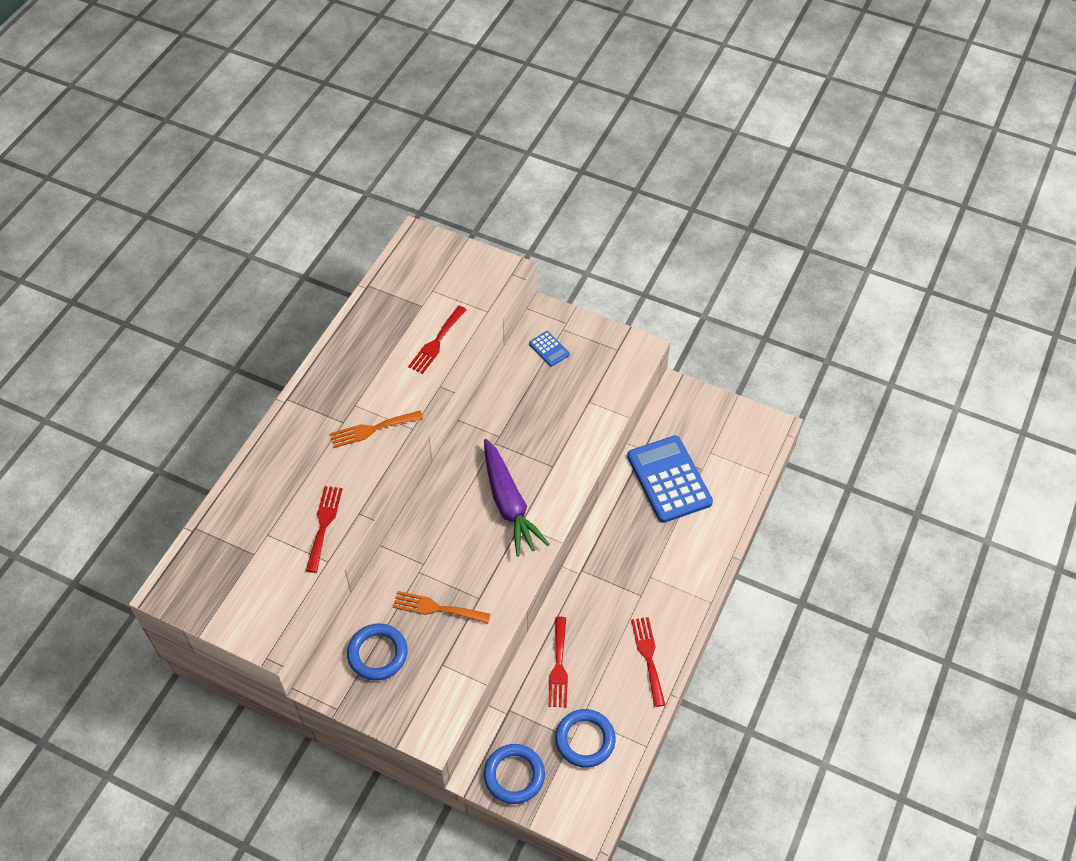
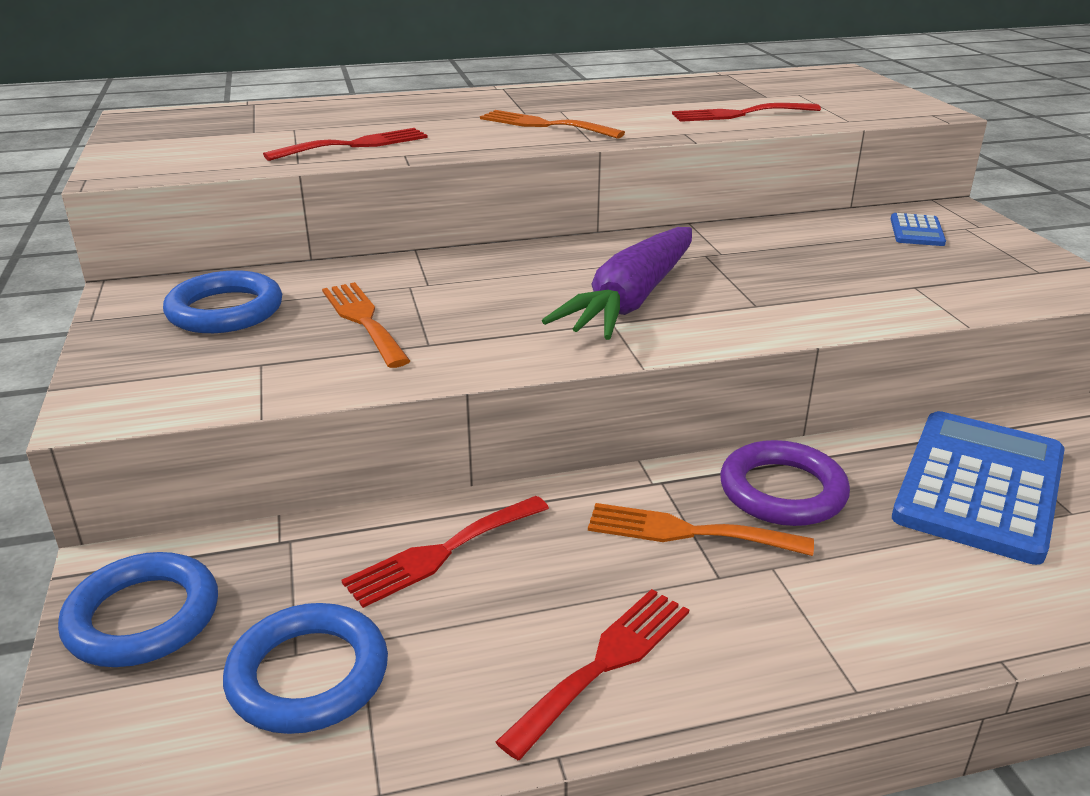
camera: 50 degrees right, 25 degrees down
(613, 586) = (687, 532): none -> orange fork
(619, 538) = (782, 491): none -> purple ring

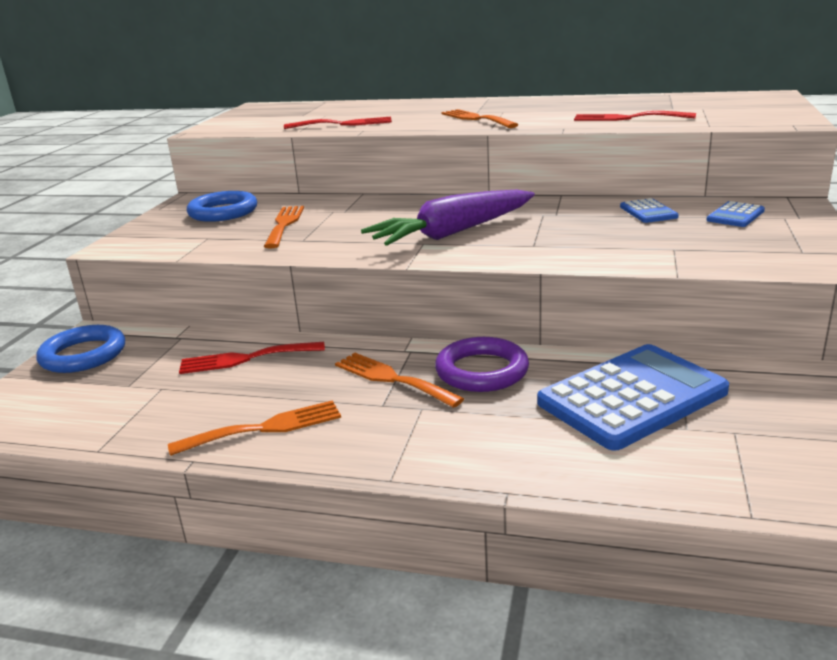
camera: 30 degrees right, 5 degrees down
(308, 675) = (123, 395): blue ring -> none
(604, 663) = (265, 428): red fork -> orange fork
(821, 237) = (648, 212): none -> blue calculator

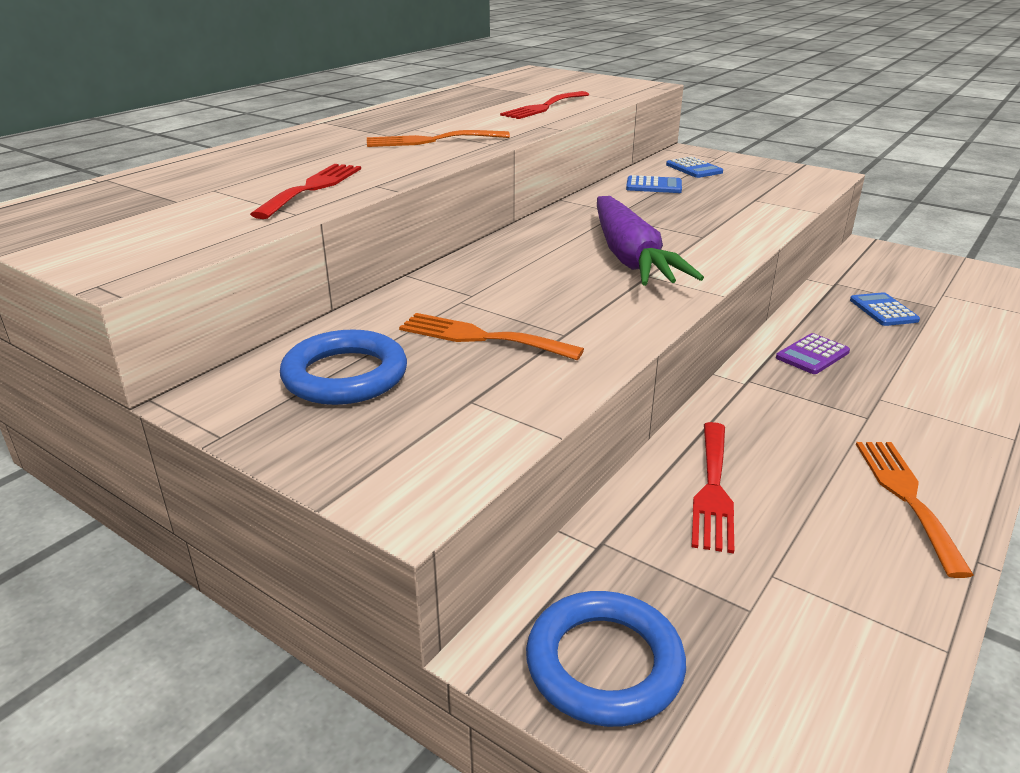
camera: 70 degrees left, 5 degrees up
(392, 379) = (811, 401): orange fork -> none
(482, 371) = (812, 355): purple ring -> purple calculator
(632, 397) = (883, 310): blue calculator -> blue calculator, size x0.44

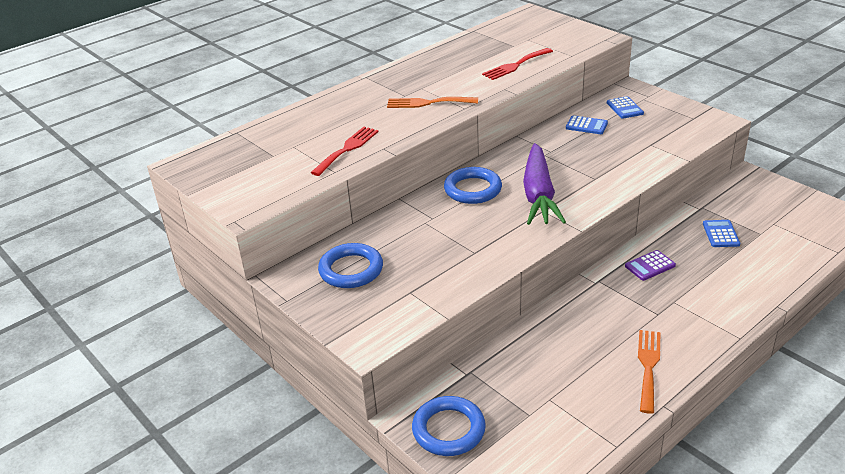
camera: 15 degrees right, 5 degrees up
(481, 337) = (428, 250): orange fork -> none
(523, 257) = (473, 189): none -> blue ring
(713, 490) = (541, 349): red fork -> none

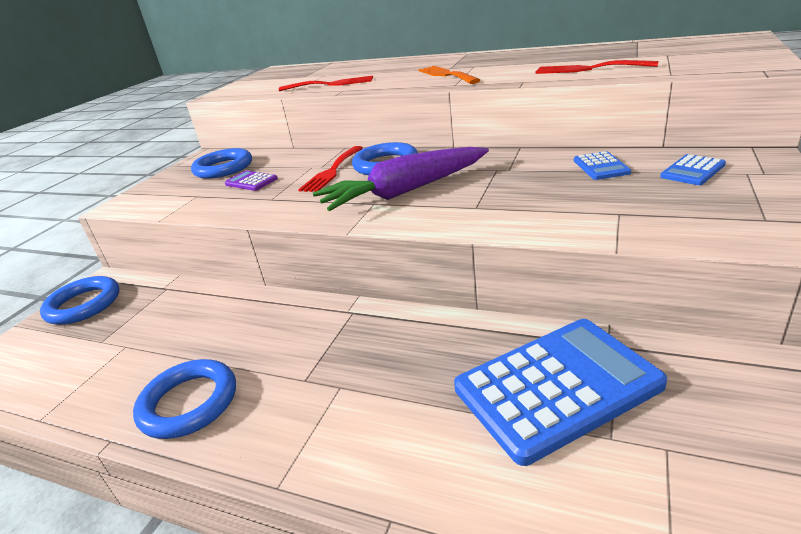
camera: 65 degrees right, 5 degrees down
(452, 214) = (332, 171): none -> red fork
(648, 366) = (189, 403): orange fork -> blue ring
(650, 266) = (411, 341): purple calculator -> purple calculator (251, 182)
(720, 234) = (556, 387): blue calculator -> blue calculator, size x2.27

